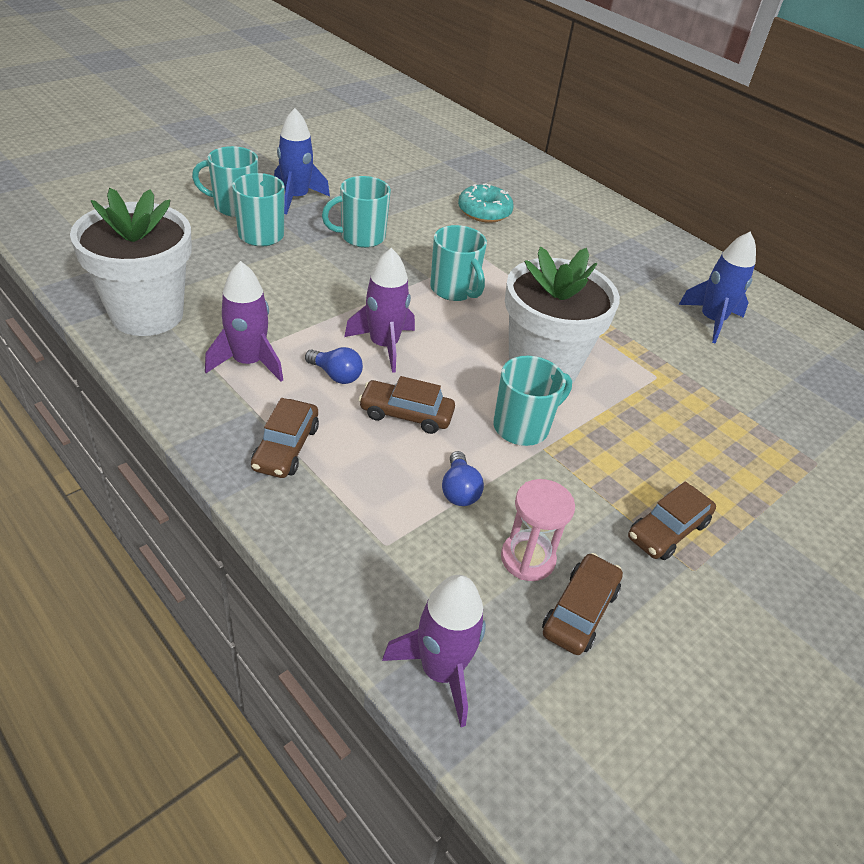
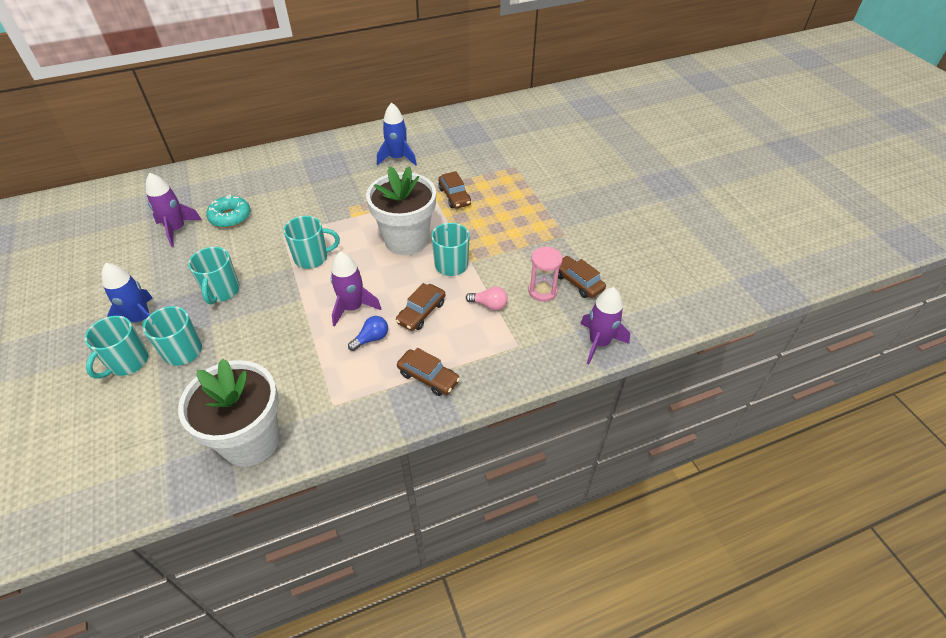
camera: 65 degrees left, 5 degrees up
(248, 362) = (337, 384): purple rocket -> purple rocket (177, 229)
(459, 490) = (489, 305): blue light bulb -> pink light bulb
(667, 530) = (539, 234): brown car -> brown car (454, 196)

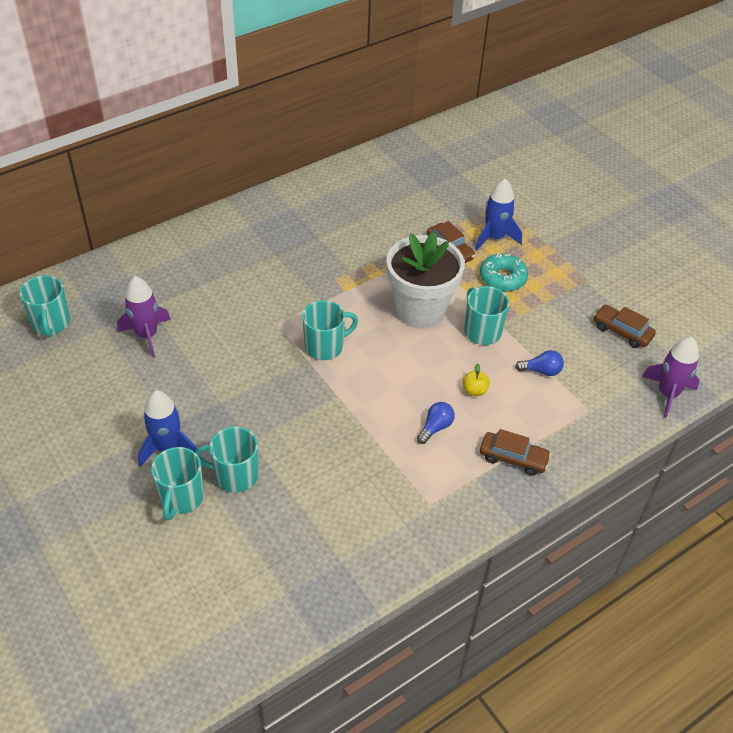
camera: 15 degrees left, 0 degrees up
(222, 291) = (243, 401): turquoise mug -> turquoise mug (51, 323)
(230, 217) = (203, 311): turquoise donut -> turquoise donut (502, 278)
(251, 440) = (363, 555): white flower pot -> none
(353, 308) = (399, 397): purple rocket -> none
(397, 158) = (363, 210): blue rocket -> blue rocket (494, 237)
(421, 312) = (474, 390): brown car -> yellow apple
(489, 305) = (541, 371): pink light bulb -> blue light bulb
(542, 291) = (590, 347): pink hourglass -> none

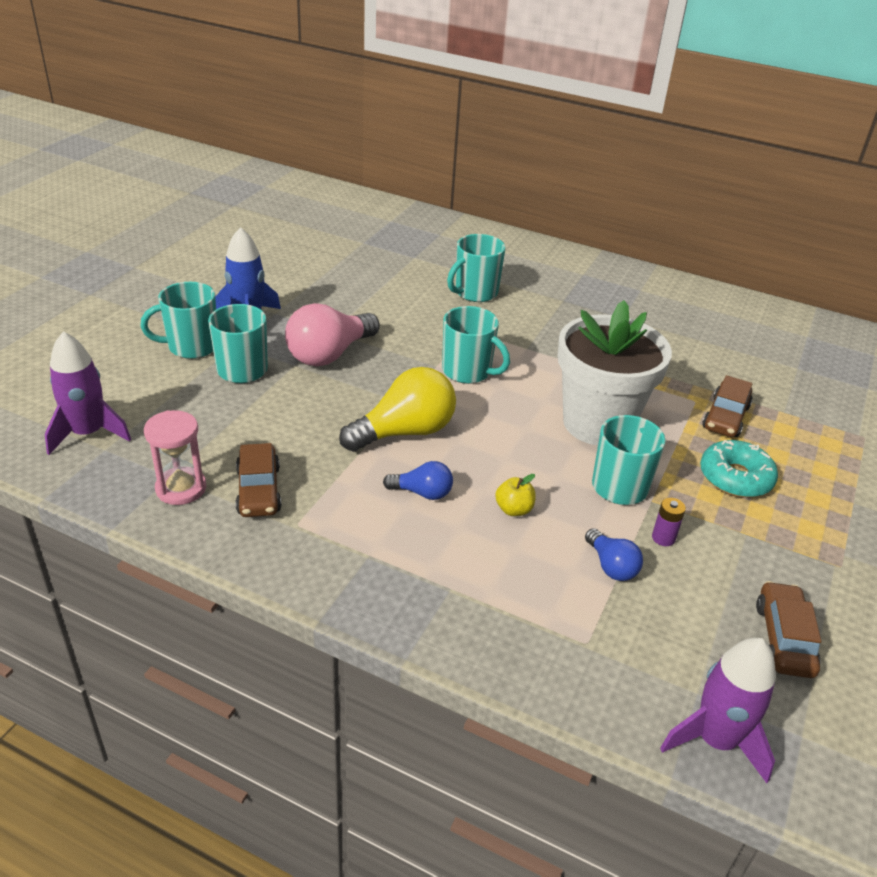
camera: 60 degrees right, 10 degrees down
(51, 323) = (345, 219): turquoise mug -> turquoise mug (475, 293)
(147, 335) = (377, 266): purple rocket -> purple rocket (88, 433)
(252, 415) = (329, 354): none -> pink light bulb
(357, 557) = (181, 488): none -> pink hourglass
(370, 410) = (404, 432): none -> yellow light bulb
(494, 237) = (798, 449): blue rocket -> none
(513, 458) = (429, 582): brown car -> brown car (258, 490)
(532, 336) = (663, 538): none -> purple battery

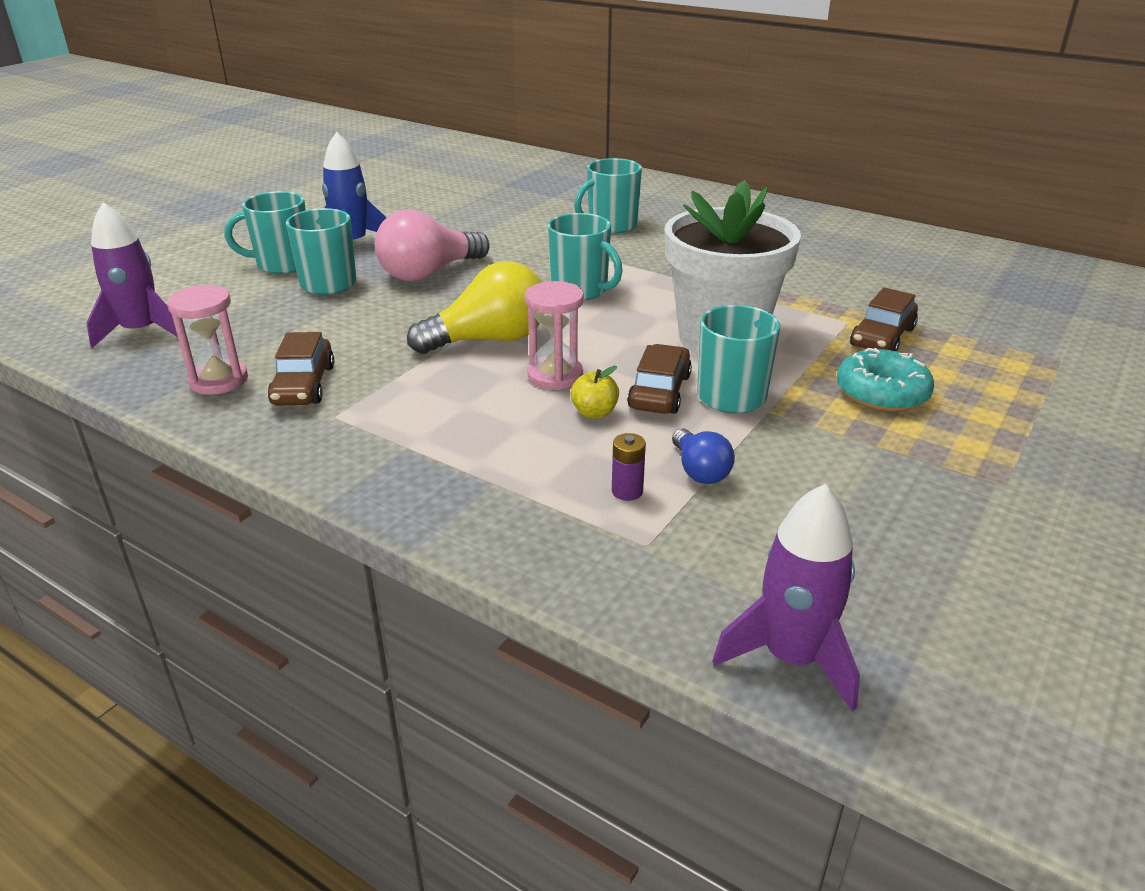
camera: 10 degrees right, 5 degrees down
(422, 493) = (490, 394): blue light bulb -> none
(471, 470) = (555, 376): none -> pink hourglass
(663, 538) = (774, 446): purple battery -> purple battery (627, 491)
(784, 638) = (911, 554): brown car -> brown car (659, 392)

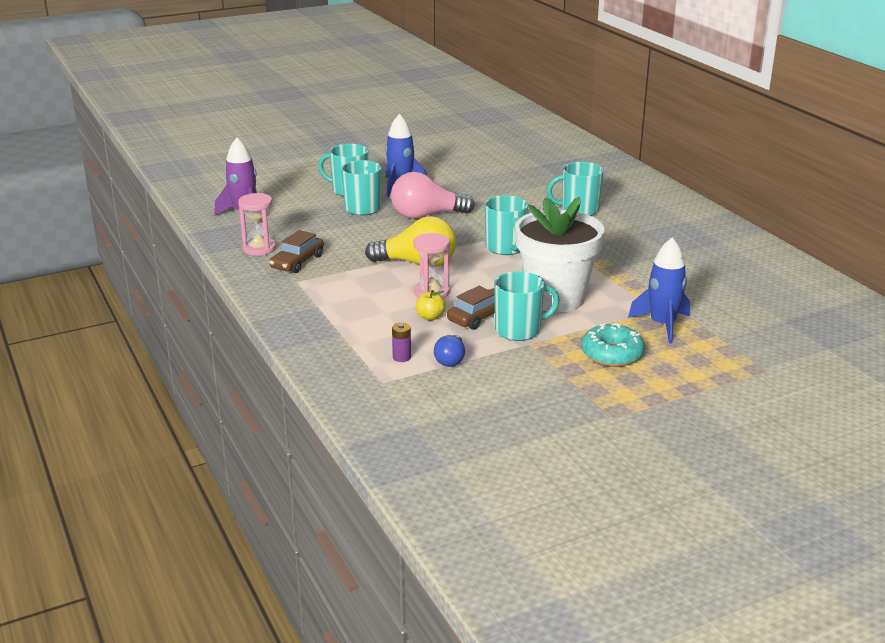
camera: 30 degrees right, 5 degrees down
(791, 657) = (393, 443): purple rocket -> none
(882, 337) = (662, 325): brown car -> blue rocket

